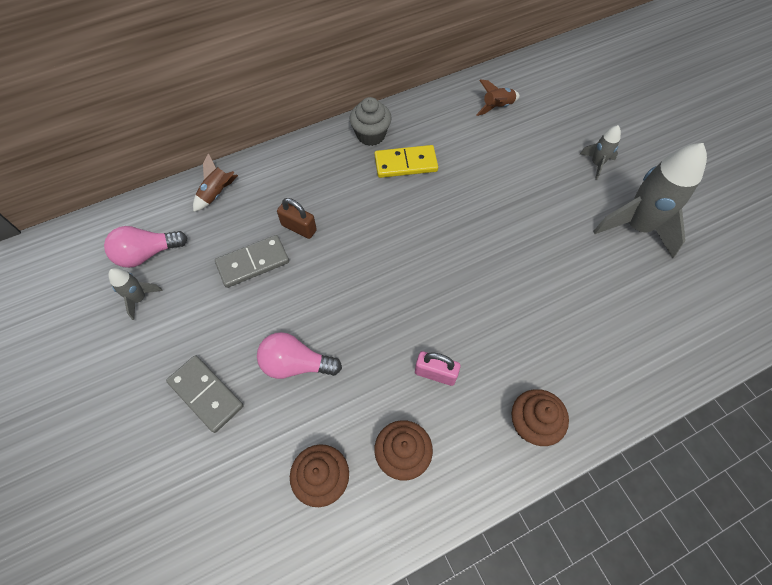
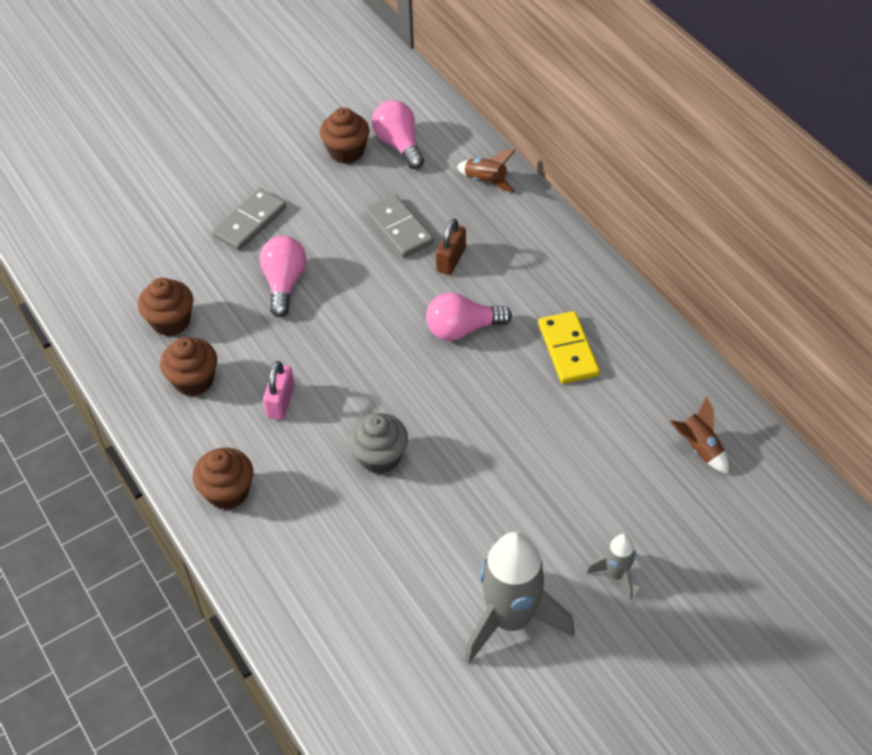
camera: 85 degrees right, 10 degrees down
(139, 298) = (346, 151): grey rocket -> brown cupcake
(371, 135) = (608, 309): grey cupcake -> grey cupcake (380, 457)
(375, 227) = (462, 329): none -> pink light bulb

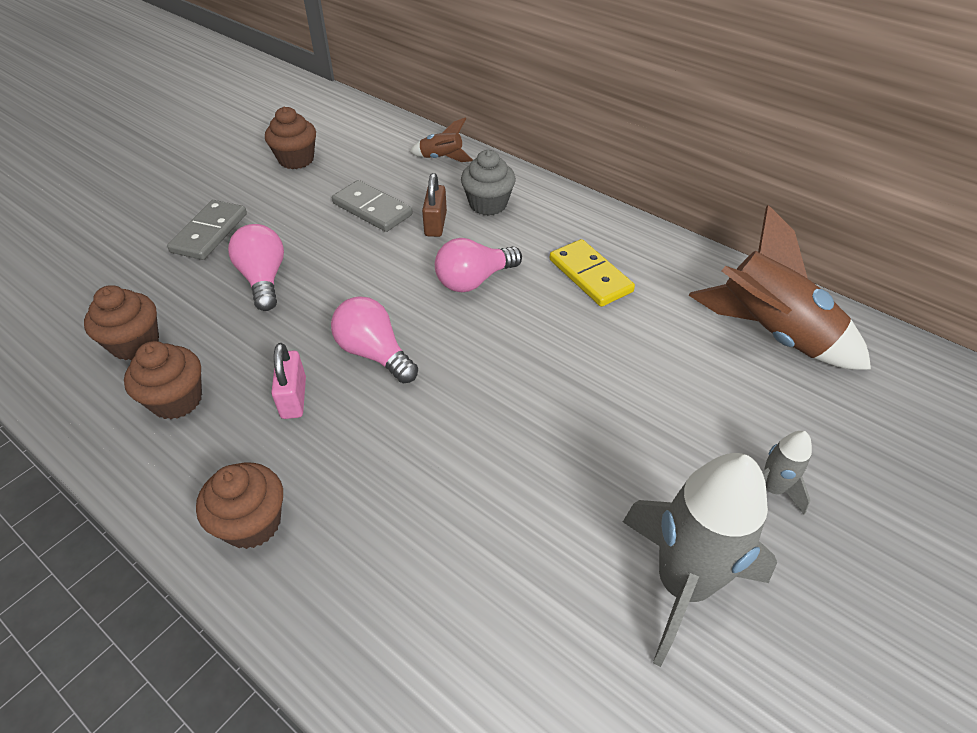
camera: 20 degrees left, 5 degrees down
(380, 457) = (435, 429): grey cupcake -> grey cupcake (488, 204)
(399, 144) = (346, 146): pink light bulb -> pink light bulb (374, 353)
(699, 448) = (770, 334): brown rocket -> brown rocket, size x2.10

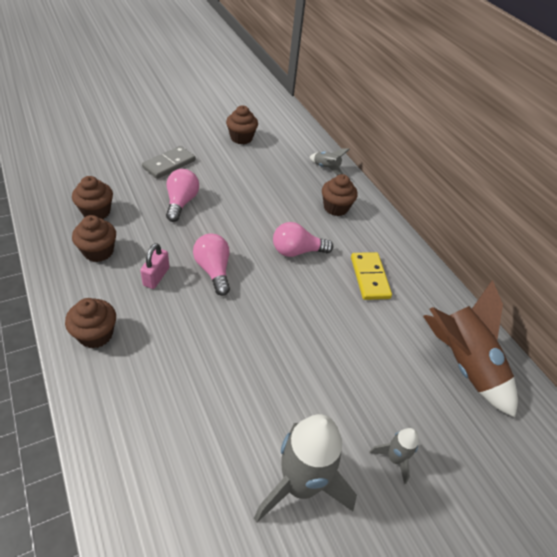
camera: 20 degrees right, 0 degrees up
(372, 209) = (265, 184): grey domino -> none
(435, 224) = (296, 208): brown padlock -> none
(442, 158) = (326, 168): brown rocket -> grey rocket
(488, 204) = (336, 208): grey cupcake -> brown cupcake

